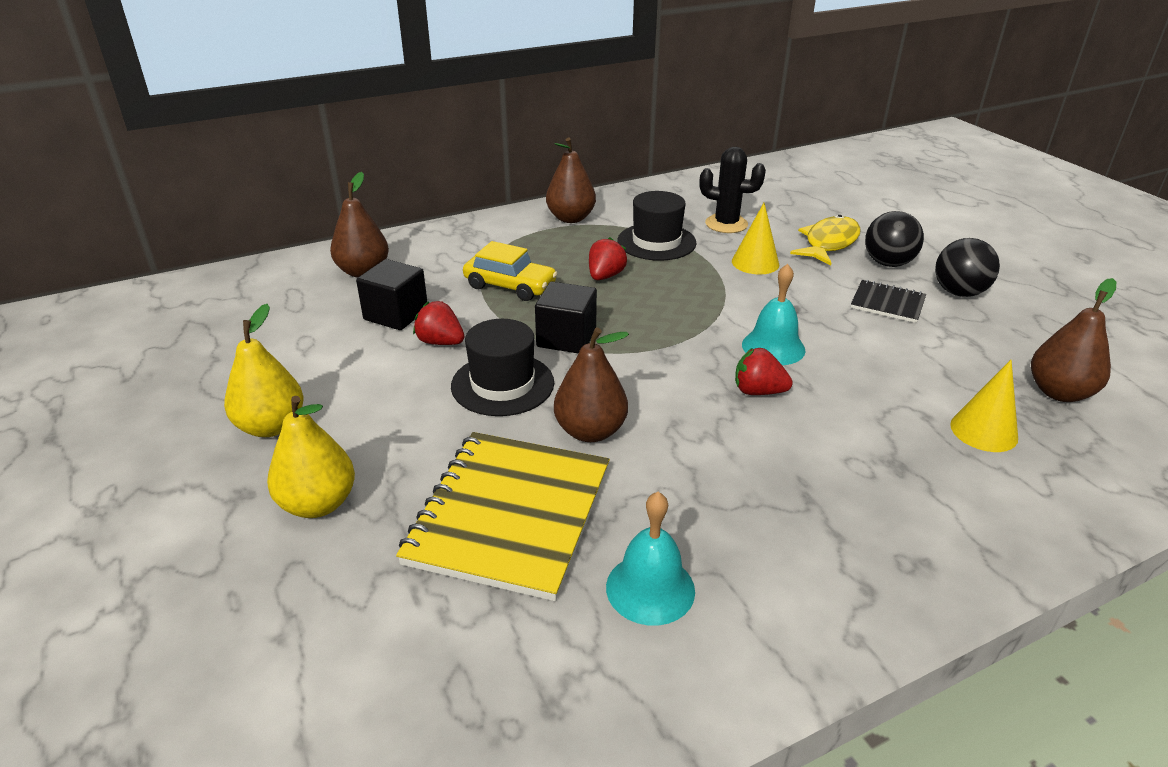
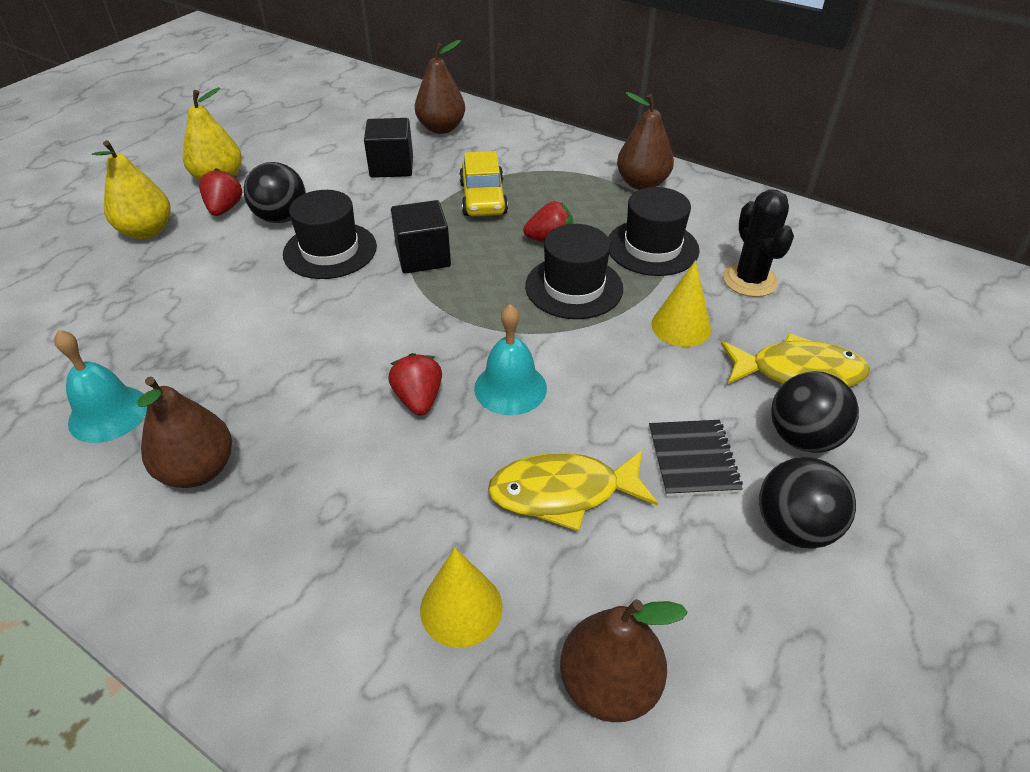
camera: 60 degrees right, 10 degrees up
(409, 400) = (281, 218): none -> black ball
(440, 342) = (368, 200): red strawberry -> red strawberry (225, 209)
(510, 515) = (167, 315): yellow notebook -> none
(590, 431) = (292, 317): brown pear -> brown pear (198, 470)
(675, 286) = (574, 287): none -> black hat
(894, 359) = (563, 492): none -> yellow fish

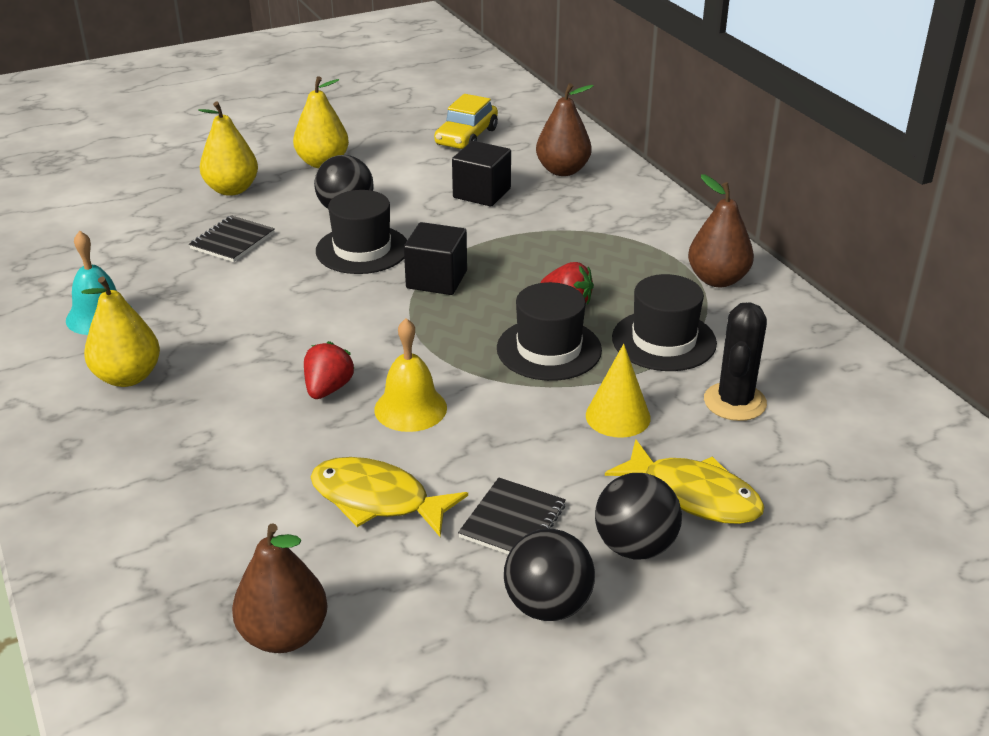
camera: 30 degrees right, 10 degrees down
(192, 283) = (232, 241): none -> black notebook
(198, 470) = (128, 377): brown pear -> yellow pear
(225, 209) = (306, 189): red strawberry -> none
(461, 608) = (226, 540): yellow cone -> none
(483, 198) = (540, 246): yellow car -> yellow car (466, 137)
(510, 388) = (410, 408): turquoise bell -> yellow bell

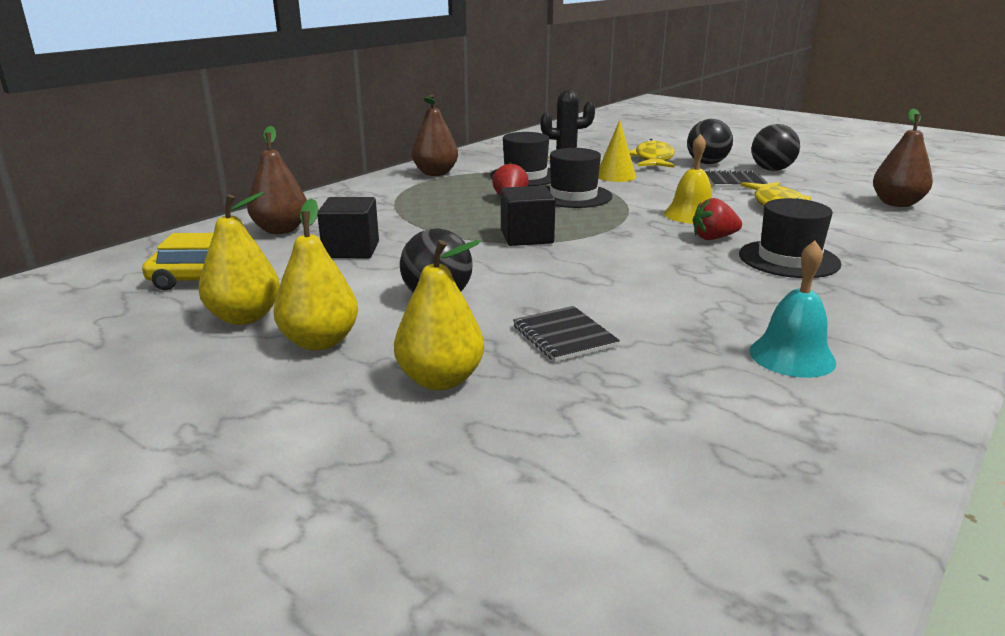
camera: 115 degrees left, 10 degrees down
(128, 377) = (833, 307): yellow pear -> yellow pear (244, 317)
(232, 241) = (564, 336): black notebook -> black notebook turned 60 degrees clockwise
(362, 249) = (510, 272): black hat -> black hat (788, 259)

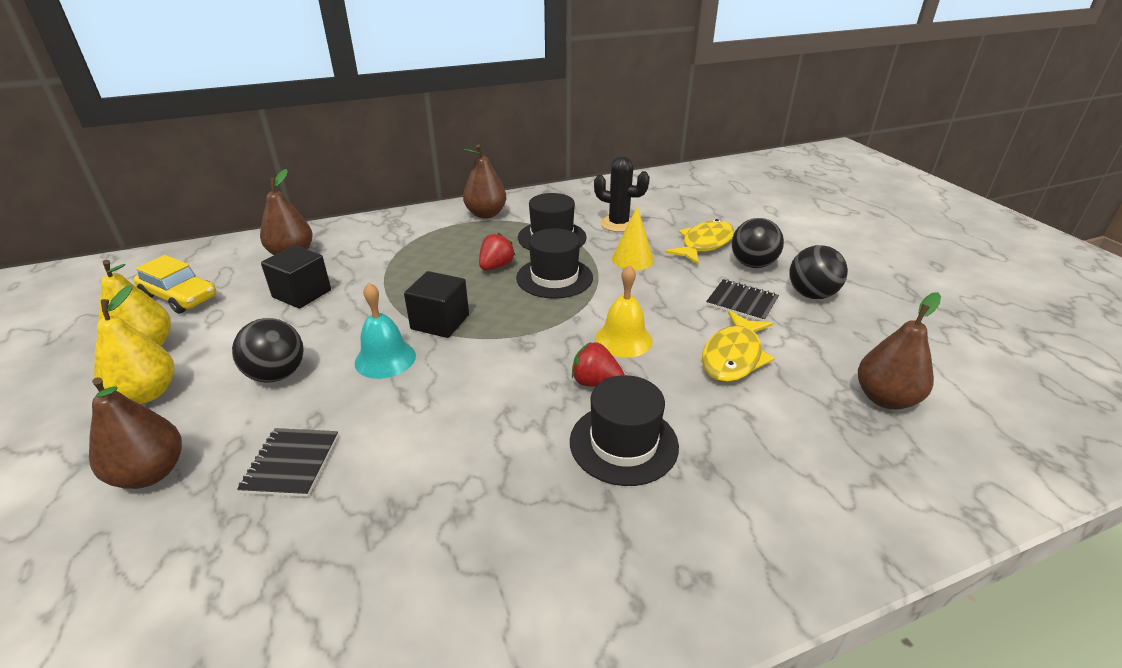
camera: 30 degrees right, 10 degrees up
(440, 380) = (150, 473): yellow pear -> brown pear
(792, 356) = (420, 587): turquoise bell -> turquoise bell (385, 359)

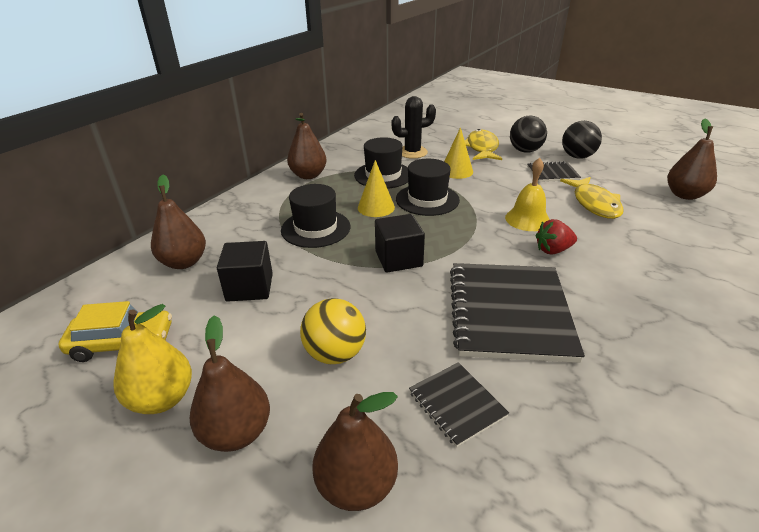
camera: 35 degrees left, 0 degrees up
(147, 393) = (236, 432): yellow pear -> brown pear
(277, 375) = (335, 353): black ball -> yellow ball
(385, 359) = (401, 300): turquoise bell -> none
(452, 417) = (509, 313): none -> black notebook
(496, 266) = (376, 207): red strawberry -> yellow cone
(623, 443) = (620, 275): black hat -> black hat (315, 228)

